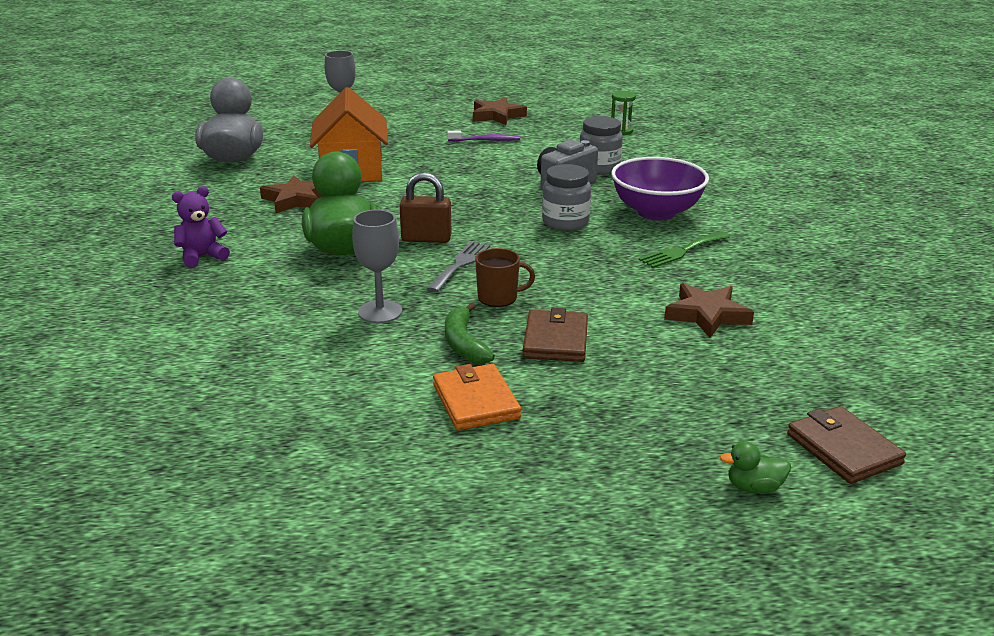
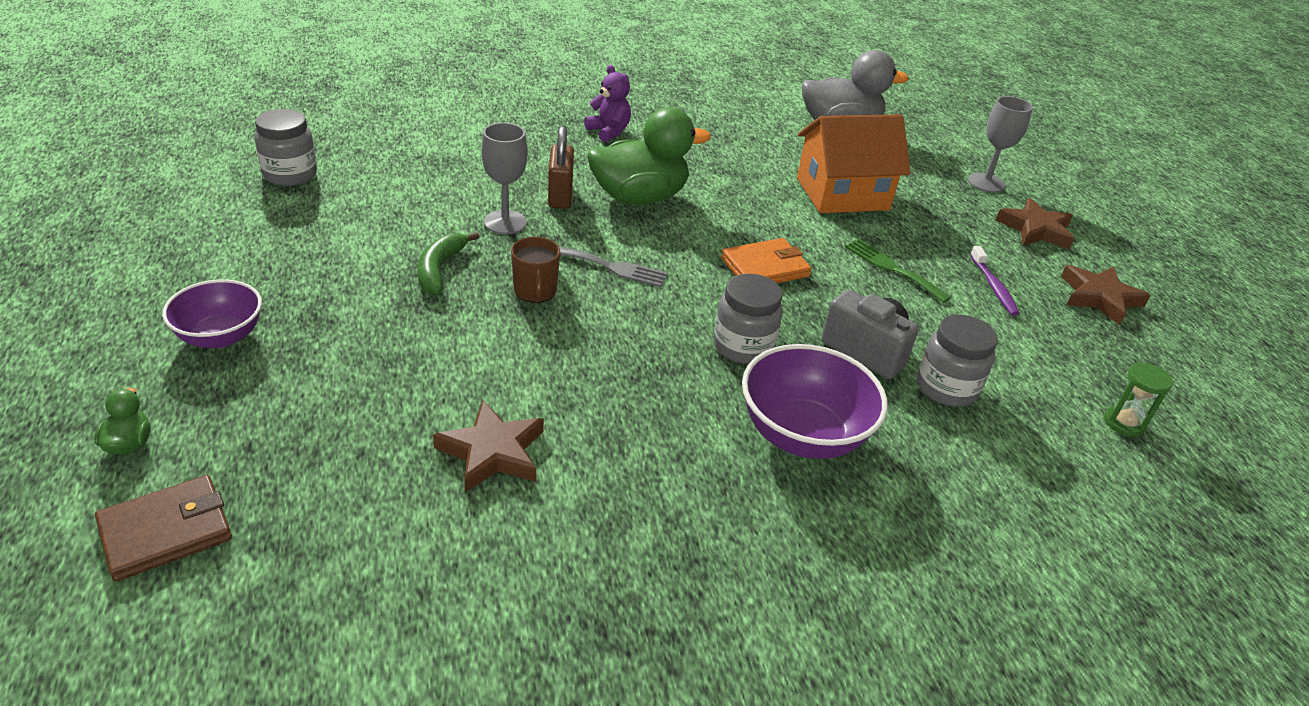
camera: 80 degrees right, 10 degrees up
(245, 453) = (290, 174): none -> grey jar
(296, 200) = (747, 167): brown star -> brown star (1035, 229)
(426, 239) = (671, 245): brown padlock -> brown padlock (560, 196)
(464, 343) = (440, 269): green banana -> green banana turned 60 degrees counterclockwise
(476, 401) = (334, 276): orange wallet -> orange wallet (765, 267)
(556, 340) = (441, 327): brown wallet -> none
(586, 459) = (220, 336): none -> purple bowl
(681, 251) = (676, 448): green fork -> green fork (892, 268)

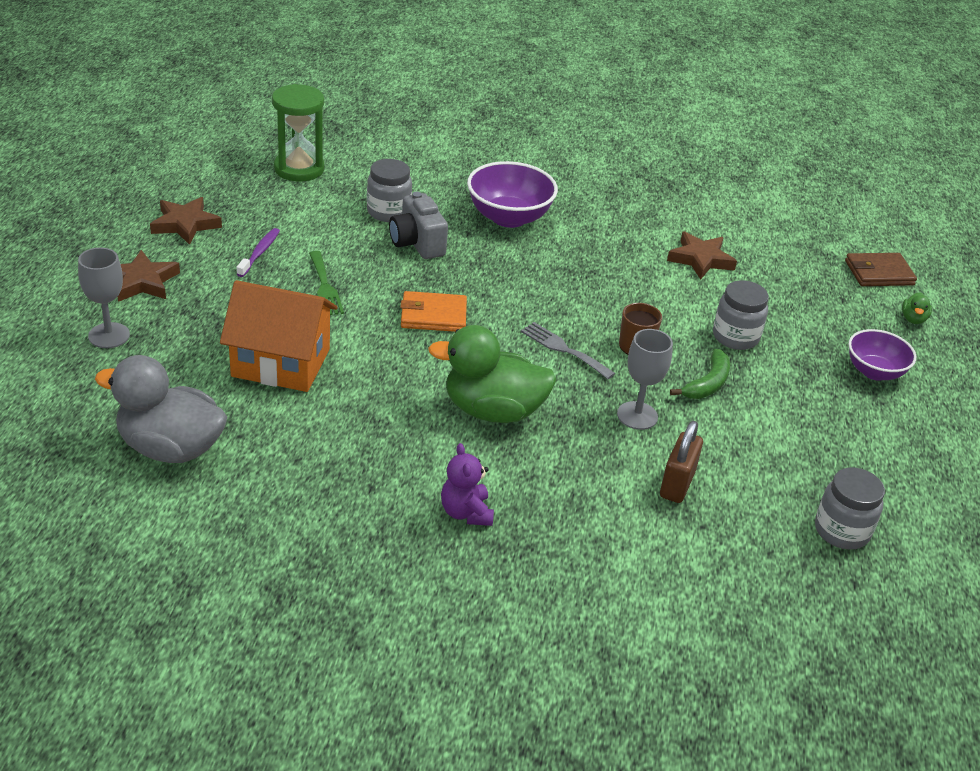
camera: 155 degrees left, 0 degrees up
(560, 196) = (571, 432): brown padlock -> brown padlock (677, 484)
(743, 346) = (504, 269): grey jar -> grey jar (735, 337)
(1123, 423) = (299, 169): green hourglass -> green hourglass, size x1.92

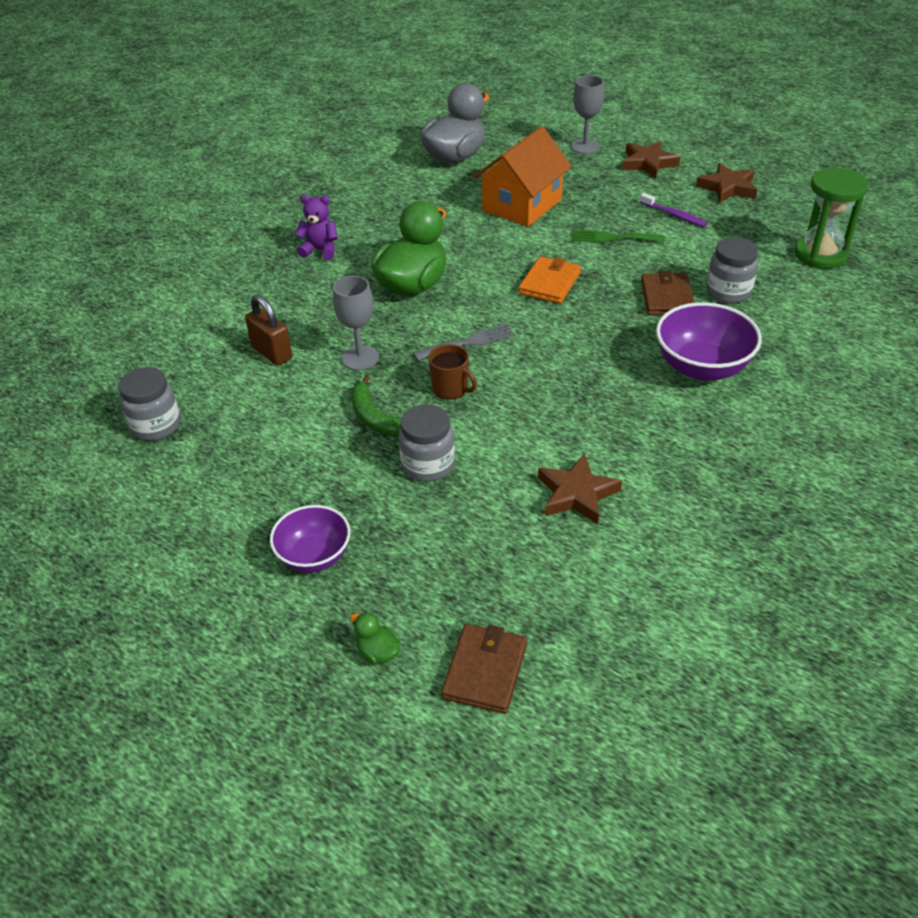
camera: 120 degrees right, 5 degrees up
(417, 243) = (667, 297): grey camera -> brown wallet

